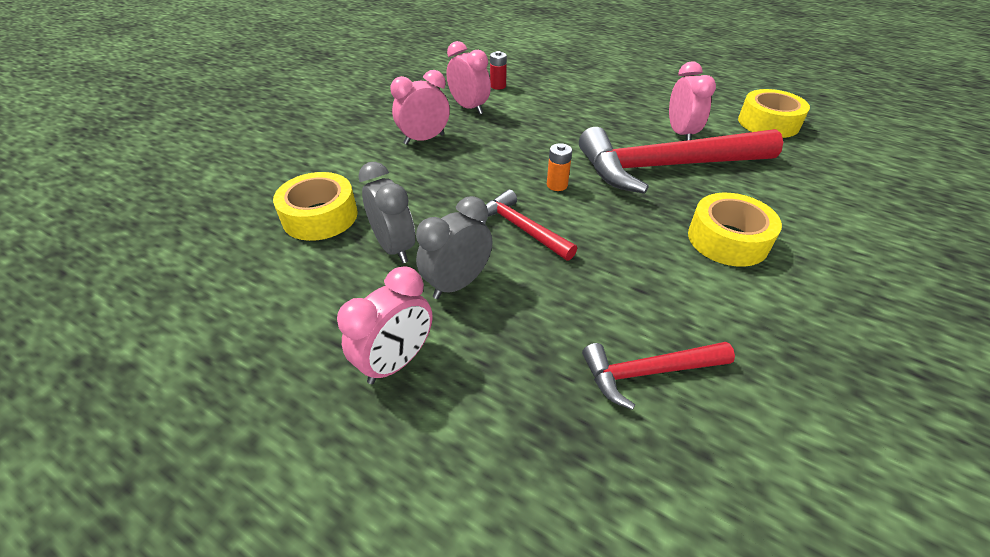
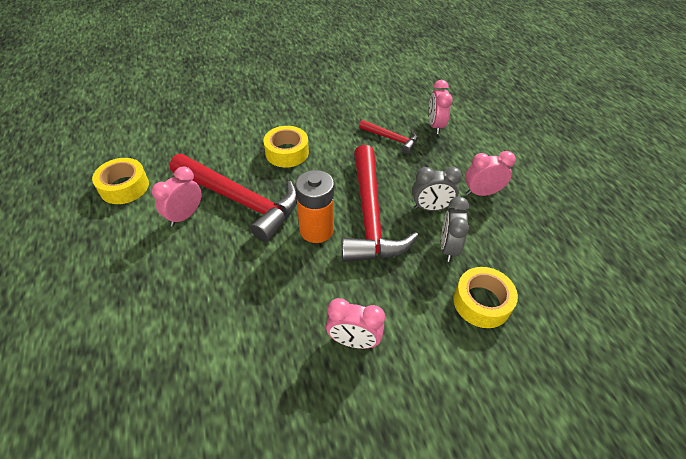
camera: 140 degrees left, 5 degrees up
(469, 108) = (274, 362): pink clock -> pink clock (435, 126)
(498, 86) = (206, 383): red battery -> none
(521, 228) = (370, 216): red hammer -> red hammer, size x2.04
(557, 185) = (316, 230): orange battery -> orange battery, size x2.18

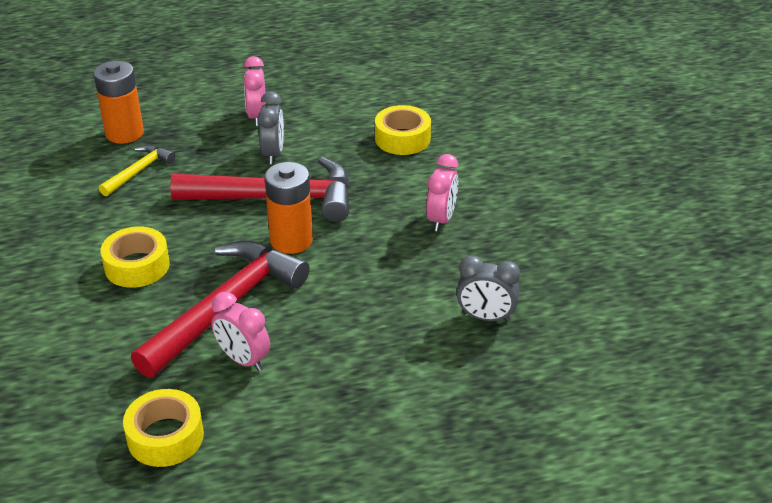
camera: 85 degrees left, 10 degrees down
(391, 139) = (139, 171): red hammer -> yellow hammer
(435, 126) = (124, 133): pink clock -> orange battery
(448, 247) = (333, 149): grey clock -> grey clock (485, 317)

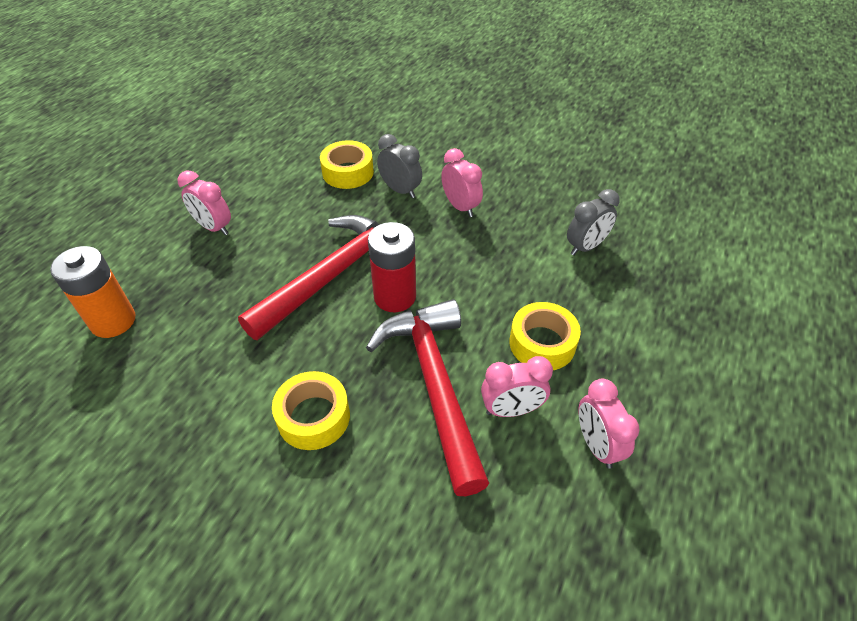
camera: 50 degrees left, 10 degrees up
(139, 171) = (182, 341): yellow hammer -> none
(165, 437) = (564, 523): yellow tape -> yellow tape (542, 343)
(256, 423) = (596, 445): none -> pink clock
(273, 154) = (274, 246): grey clock -> grey clock (400, 190)
(291, 240) = (395, 297): orange battery -> red battery

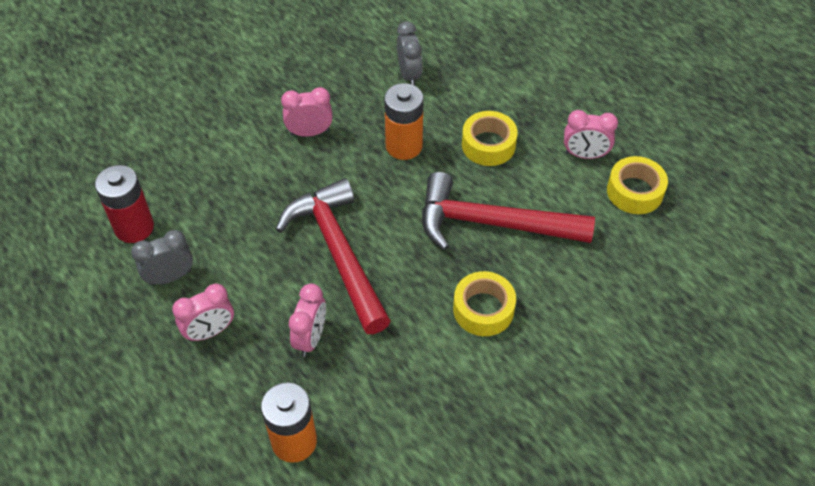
camera: 65 degrees left, 5 degrees up
(348, 172) = (201, 197): yellow tape -> yellow tape (634, 191)
(395, 297) = (389, 217): red battery -> red battery (134, 227)
(400, 190) = (257, 166): grey clock -> grey clock (170, 277)
(490, 275) = (404, 146): none -> orange battery
(511, 409) = (536, 187): pink clock -> pink clock (310, 338)

